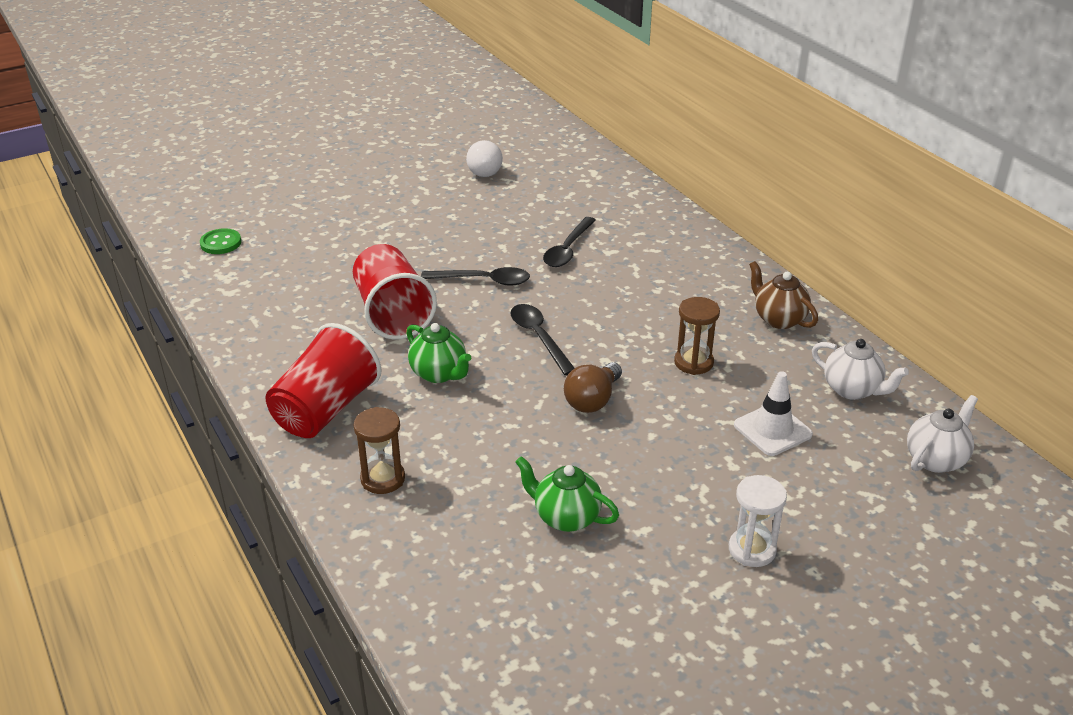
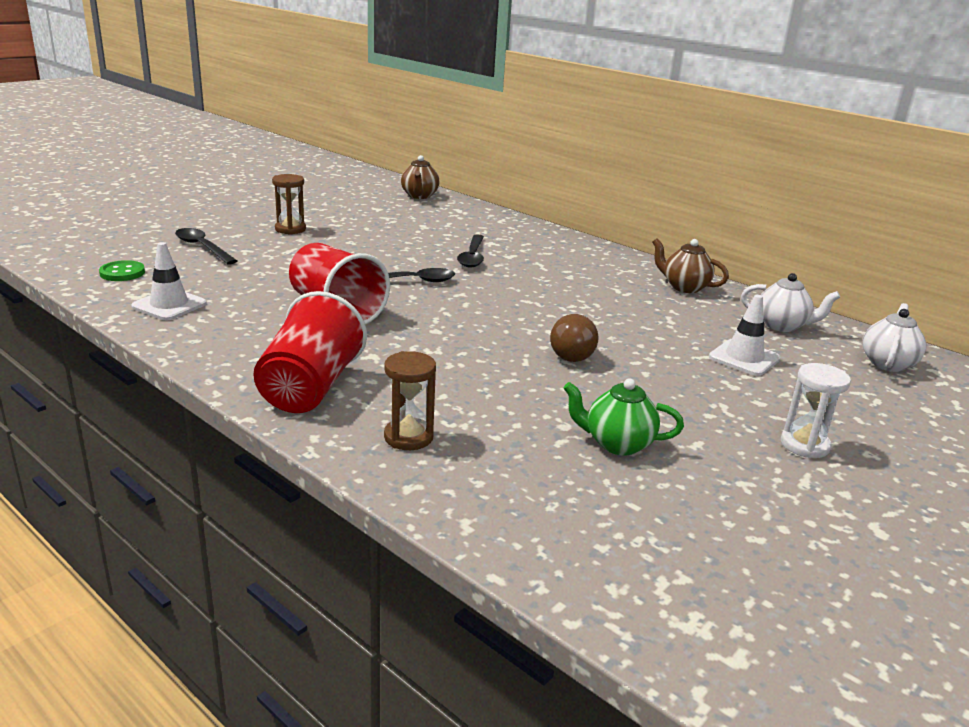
camera: 20 degrees left, 10 degrees down
(246, 291) = (169, 305): none -> white traffic cone
(439, 373) = (412, 349): green teapot -> none
(485, 170) = (362, 213): white light bulb -> none
(539, 337) = (490, 315): black spoon -> black spoon (202, 247)
(562, 145) = (419, 196): none -> brown teapot
(693, 362) = (640, 320): brown hourglass -> brown hourglass (290, 229)

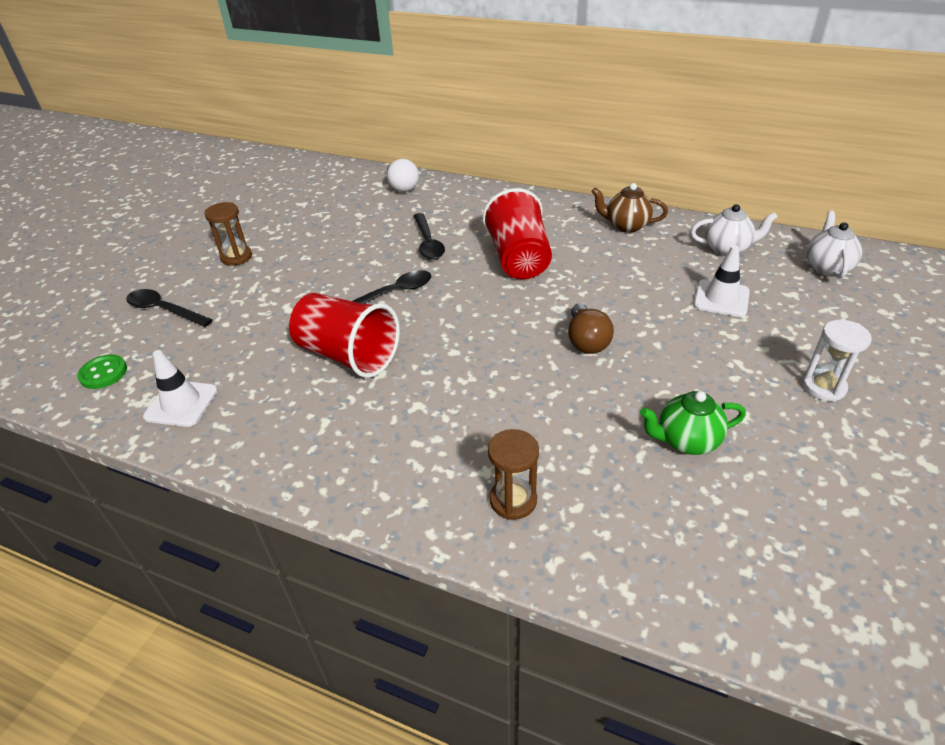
camera: 15 degrees left, 15 degrees up
(310, 388) = (387, 469): red cup -> red cup (518, 259)
(419, 196) = (331, 174): brown teapot -> none
(479, 216) = (402, 186): none -> white light bulb

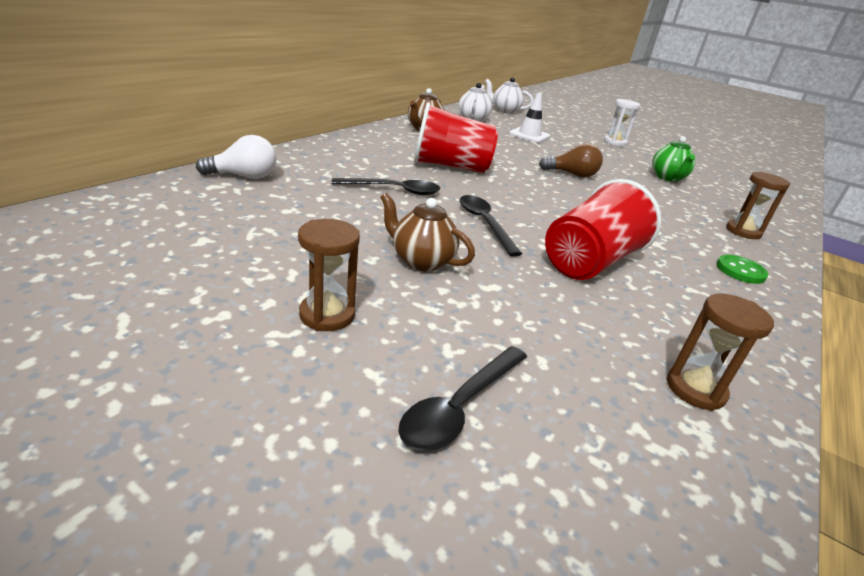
camera: 85 degrees left, 10 degrees down
(103, 373) = (644, 491): green button -> green button (740, 271)
(181, 403) = (695, 389): white traffic cone -> brown hourglass
(311, 275) = (421, 261): none -> brown teapot

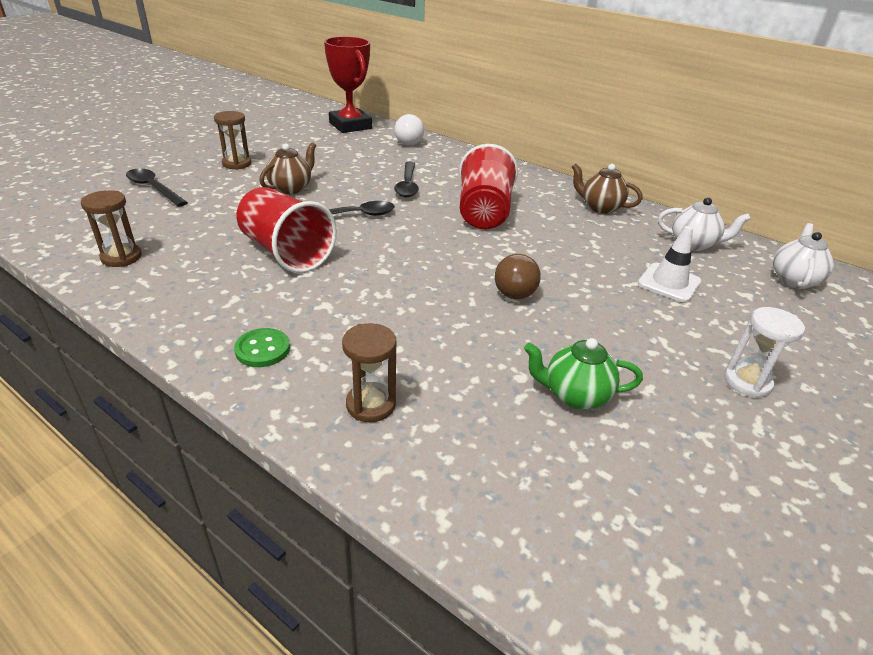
camera: 95 degrees right, 5 degrees up
(149, 209) = (350, 126): none -> red trophy

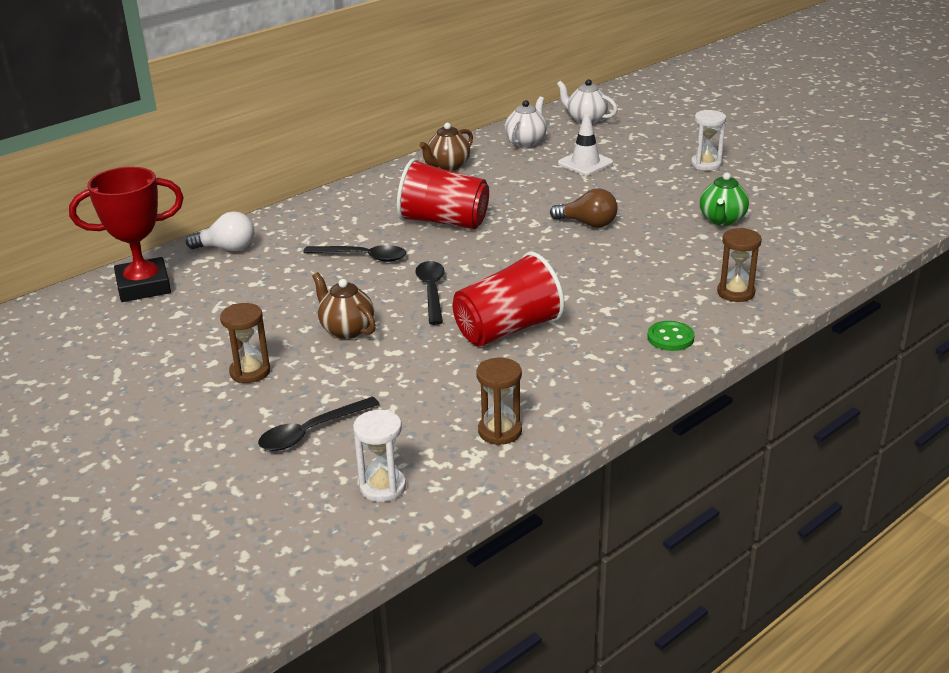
camera: 75 degrees left, 5 degrees down
(71, 217) = (382, 487): none -> white hourglass

